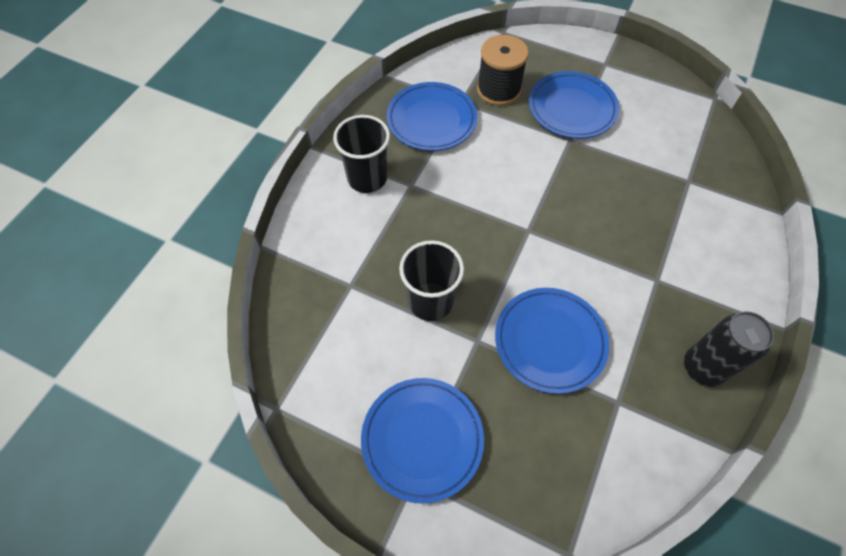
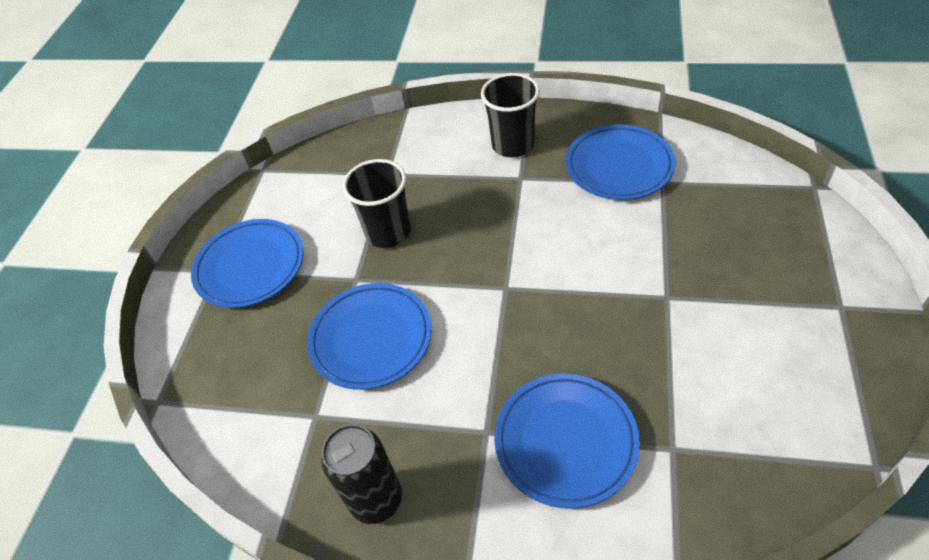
camera: 80 degrees right, 10 degrees down
(498, 90) = (705, 208): black spool -> none
(572, 108) = (724, 287): blue plate -> blue plate (565, 441)

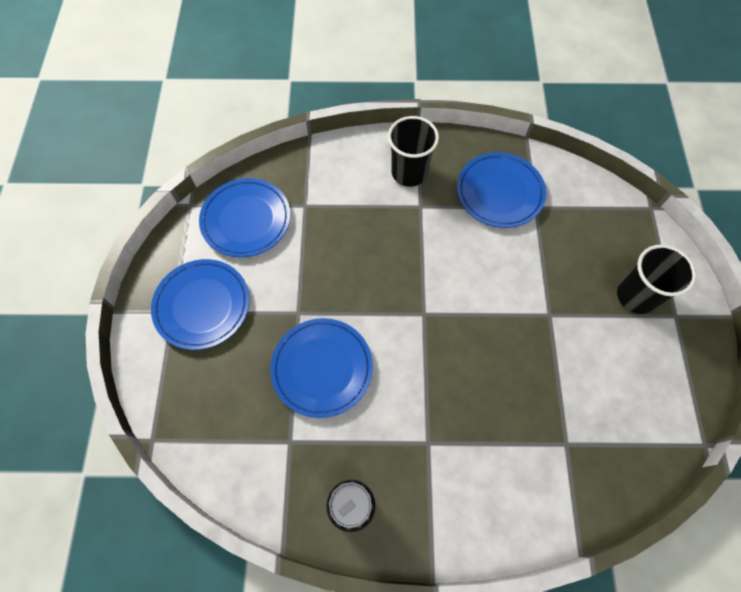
camera: 15 degrees left, 15 degrees up
(388, 232) = (317, 265): black cup -> black cup (636, 296)
(565, 441) = (489, 445): blue plate -> blue plate (246, 220)

